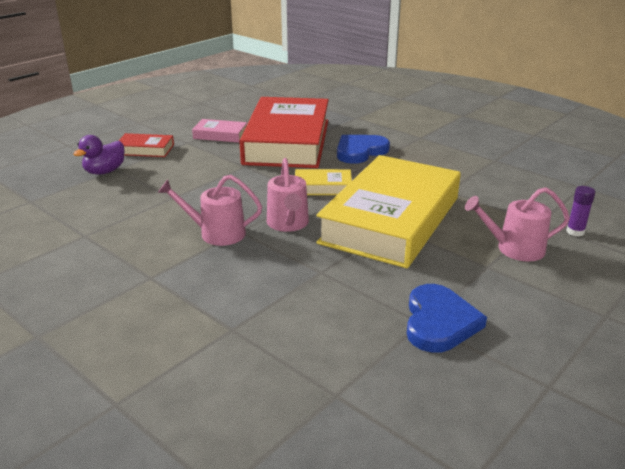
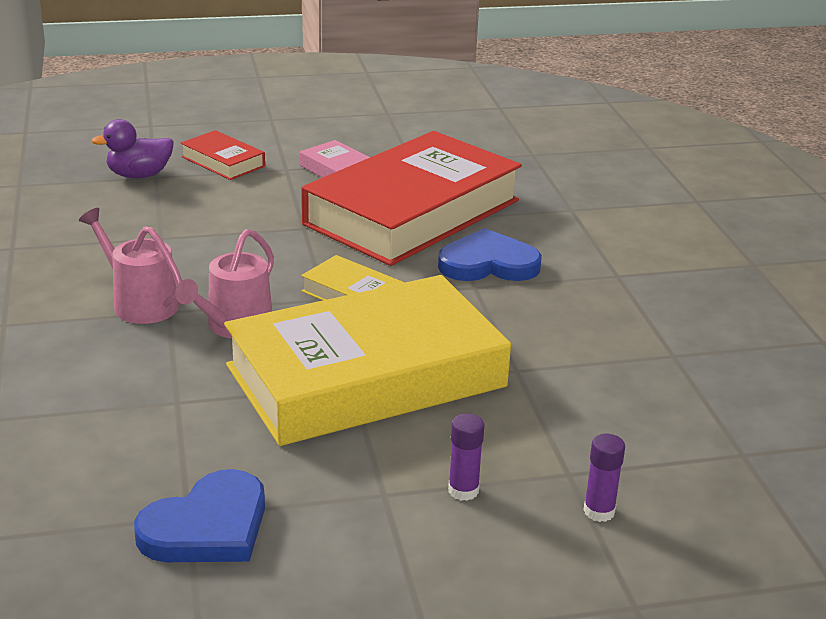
camera: 35 degrees right, 0 degrees up
(514, 249) = (463, 490): pink watering can -> purple glue stick

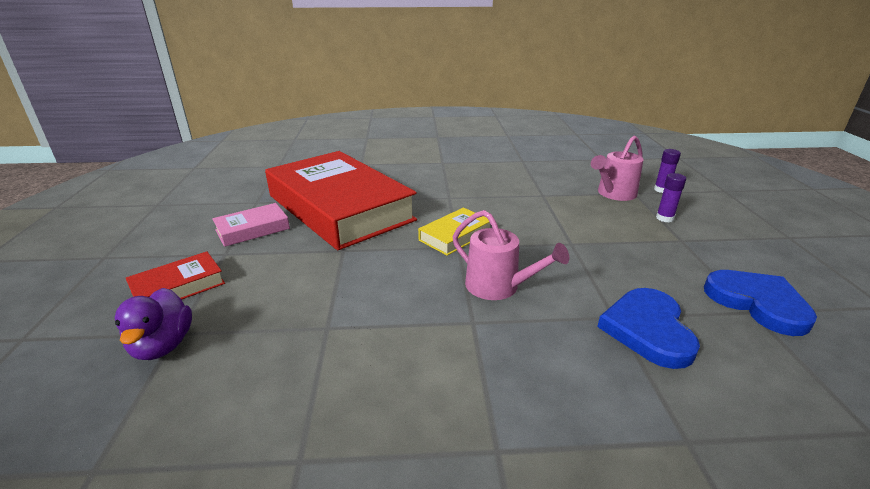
camera: 80 degrees left, 0 degrees up
(140, 303) = (457, 339): pink watering can -> pink watering can (614, 194)
(366, 376) = (560, 237): yellow book -> none
(488, 263) = (421, 191): blue heart -> blue heart (648, 329)

